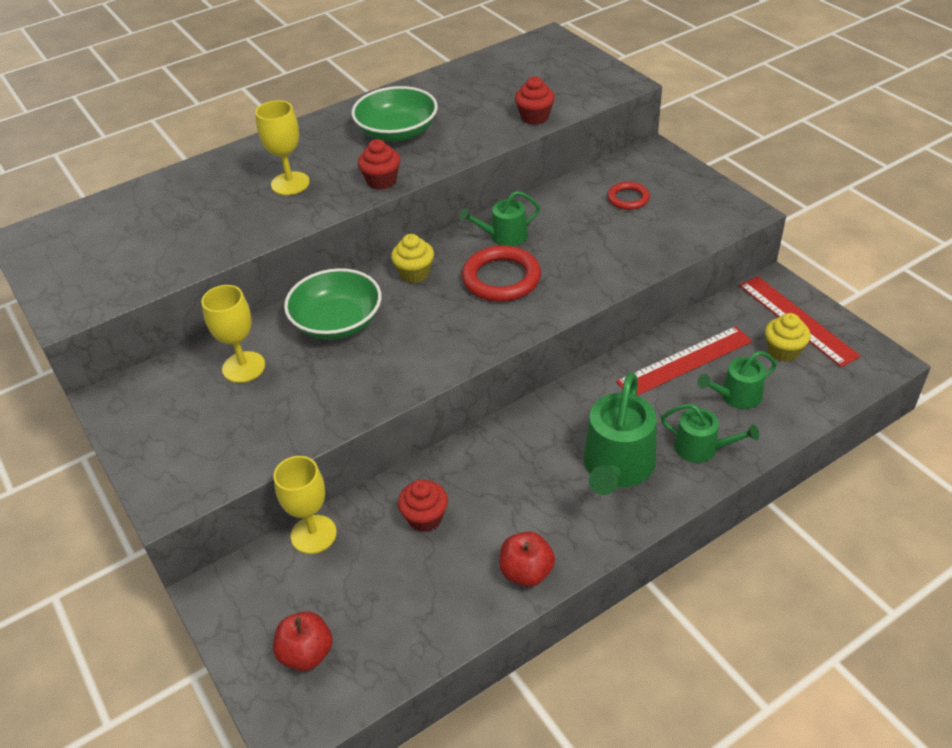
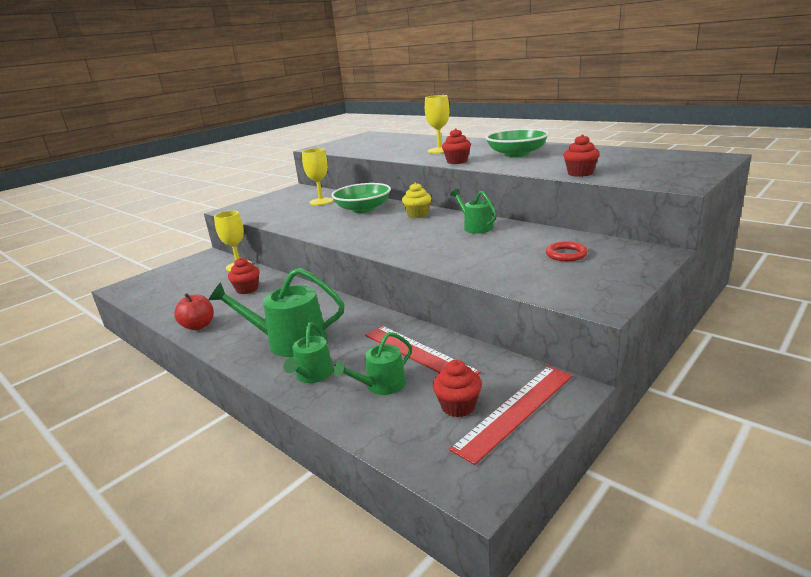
camera: 75 degrees right, 20 degrees down
(306, 653) = (162, 281): red apple -> none
(501, 278) = (425, 235): red ring -> none
(736, 396) = (381, 385): green watering can -> green watering can turned 90 degrees counterclockwise
(783, 351) = (458, 406): yellow cupcake -> red cupcake

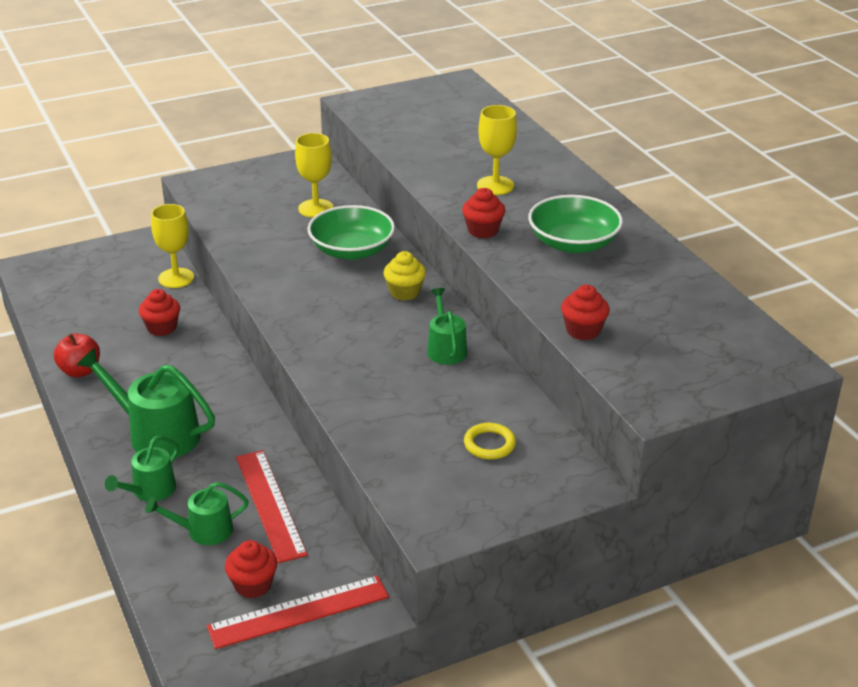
camera: 20 degrees right, 10 degrees up
(566, 254) = (489, 444): red ring -> yellow ring

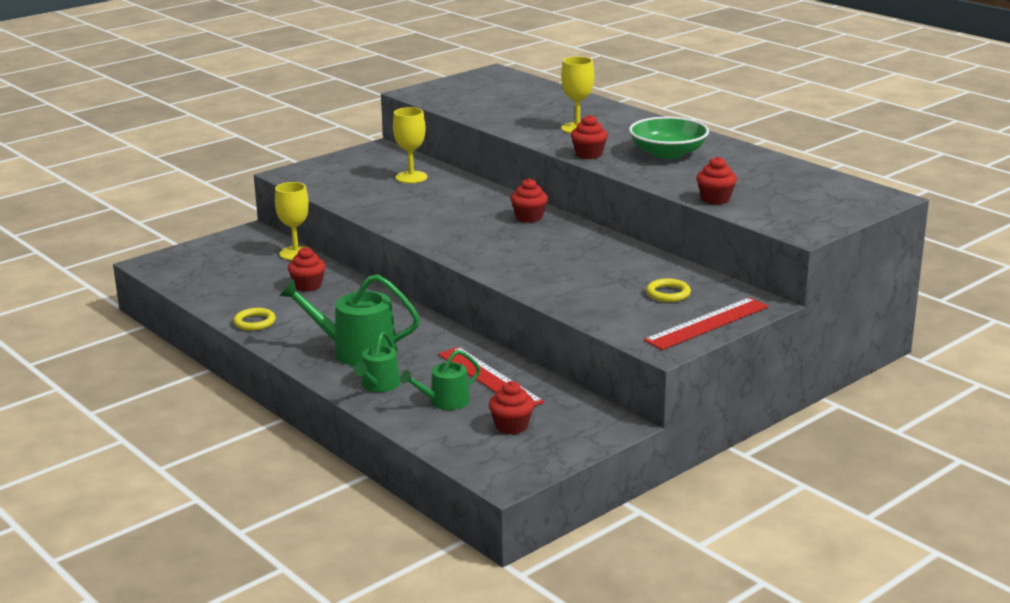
camera: 15 degrees left, 10 degrees down
(80, 371) = (254, 322): red apple -> yellow ring
(299, 612) = (562, 435): red ruler -> red ruler (707, 323)
(352, 250) = (463, 198): green bowl -> none
(404, 292) = (529, 217): yellow cupcake -> red cupcake
(445, 349) = (590, 245): green watering can -> none

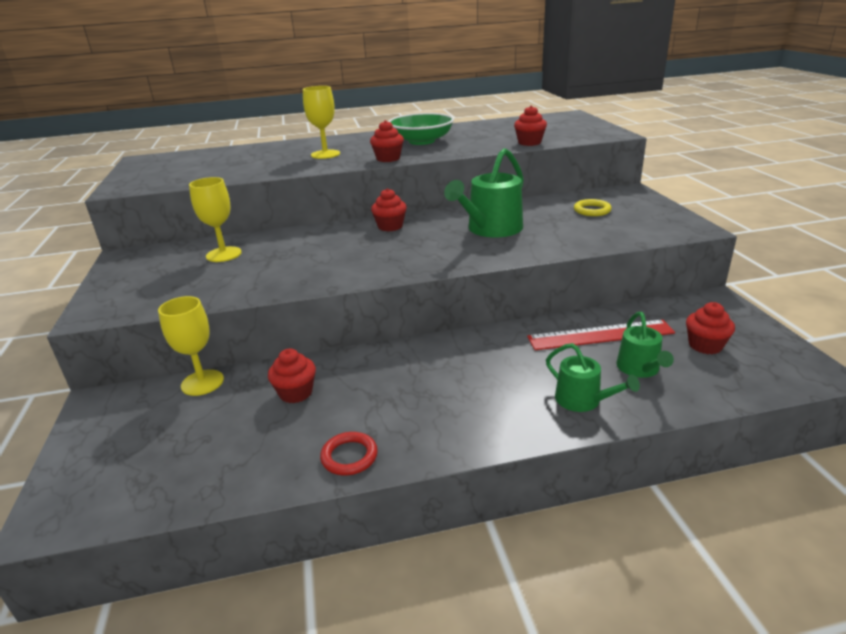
camera: 60 degrees left, 5 degrees up
(254, 322) = (349, 456): yellow ring -> red ring
(357, 351) = (490, 396): green watering can -> green watering can (491, 229)
(707, 323) = (655, 209): red ruler -> none

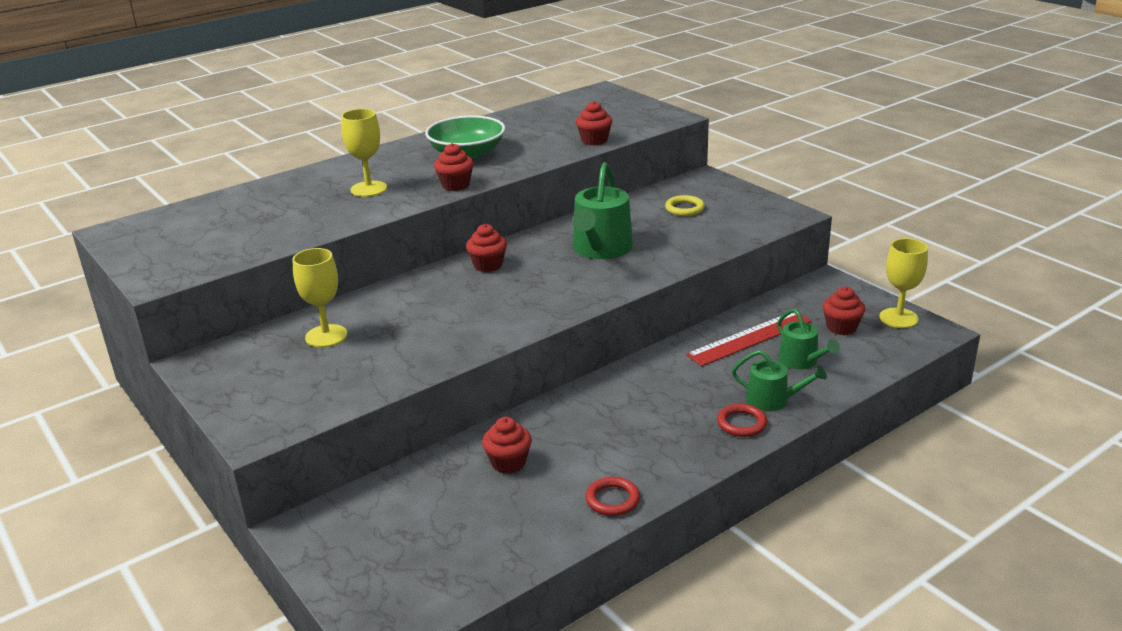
camera: 25 degrees left, 0 degrees up
(202, 382) = (397, 480): yellow goblet -> yellow goblet (898, 318)
(533, 415) = (741, 423): none -> red ring

